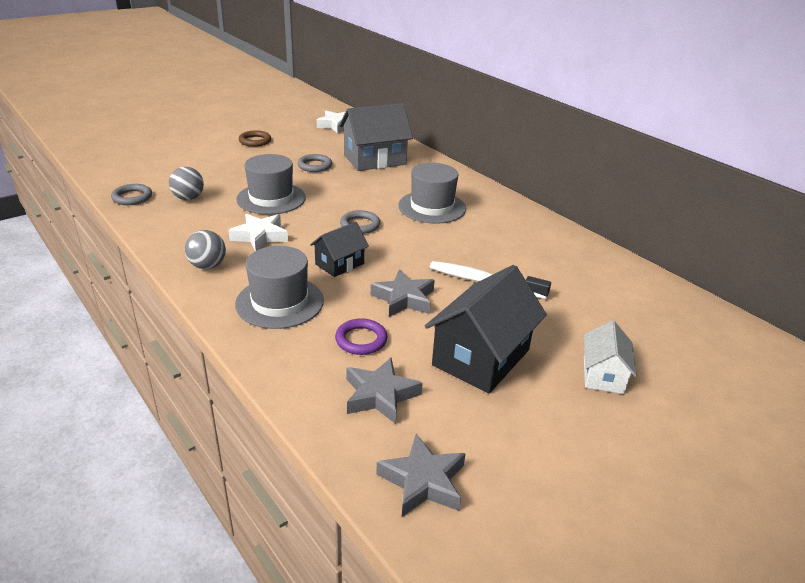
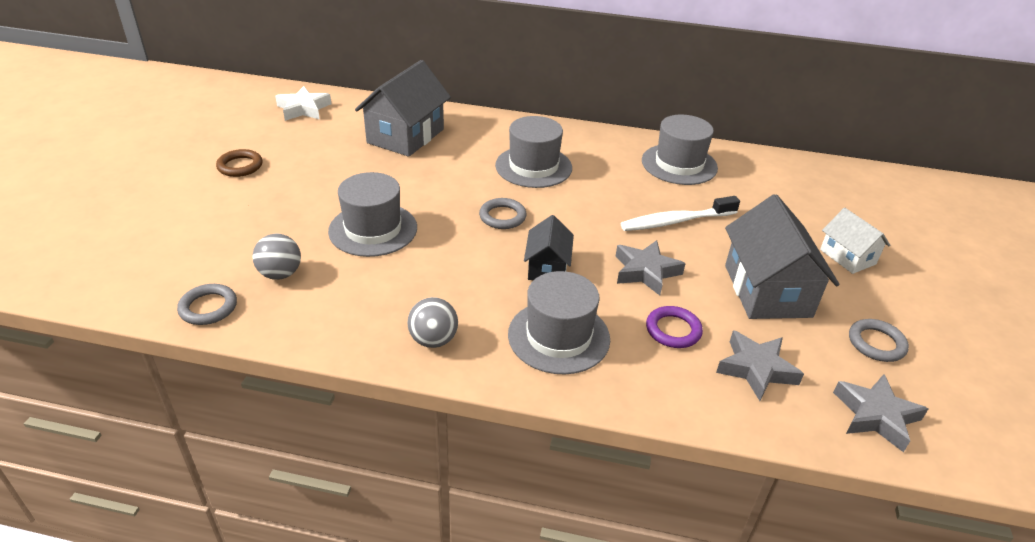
camera: 40 degrees left, 5 degrees up
(260, 236) = (431, 278): white star -> none
(315, 166) = (357, 169): grey ring -> grey ring (876, 343)
(481, 357) = (767, 291): black house -> grey house
(554, 250) = (679, 164): none -> grey hat

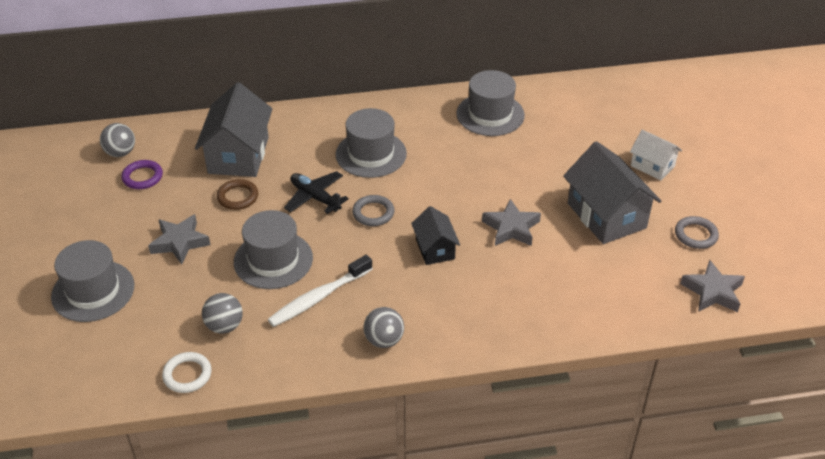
camera: 20 degrees left, 5 degrees up
(208, 307) = (187, 375): grey ring -> white ring
(240, 166) = (108, 234): brown ring -> brown ring (238, 197)
(303, 109) = (120, 153): white star -> grey ball
(453, 188) = (315, 197): none -> black plane
(558, 336) = (474, 305): grey hat -> grey hat (93, 291)
(673, 330) = (554, 272): purple ring -> purple ring (142, 177)
(675, 221) = (512, 173): white toothbrush -> white toothbrush (318, 298)
(756, 369) = (623, 283): grey star -> grey star (179, 242)

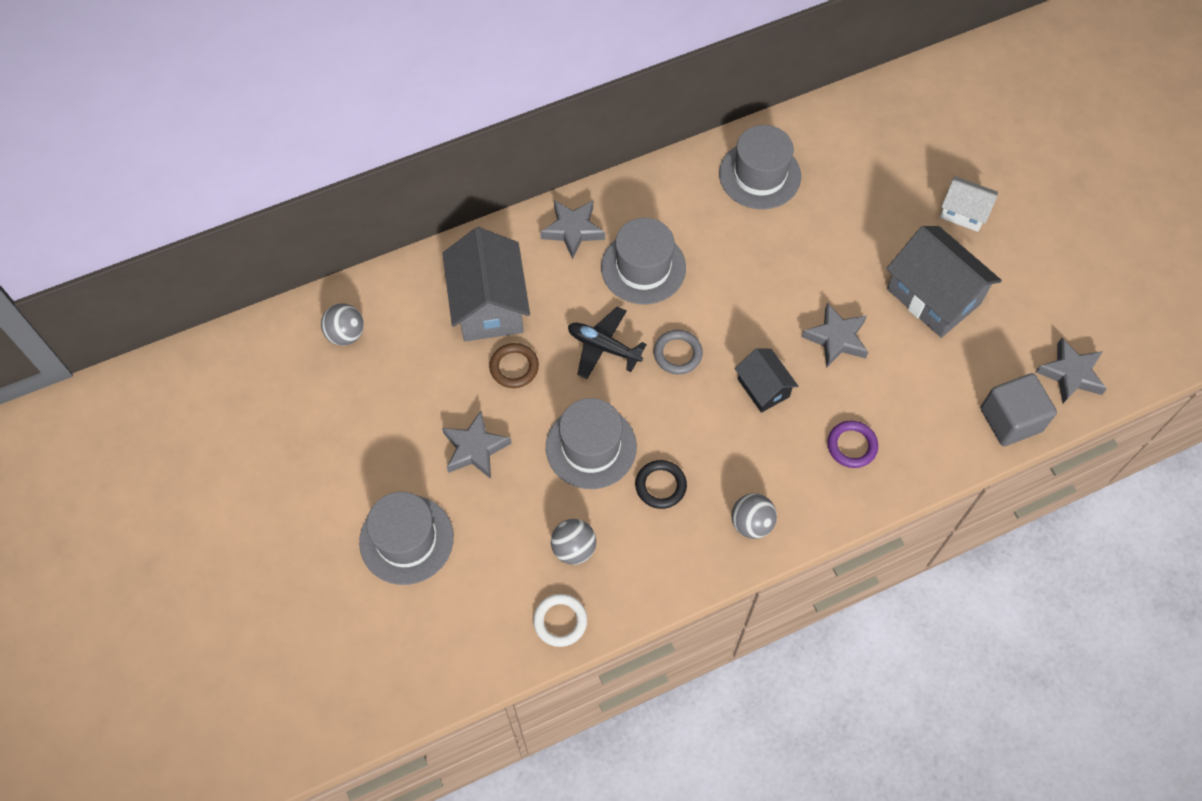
camera: 15 degrees left, 20 degrees up
(142, 177) = (389, 364): purple ring -> purple ring (851, 446)
(318, 298) = (660, 486): white toothbrush -> black ring
(326, 122) = (573, 230): none -> grey star
(646, 313) = (1010, 420): none -> grey cube
(695, 235) = (1034, 301): grey ring -> none

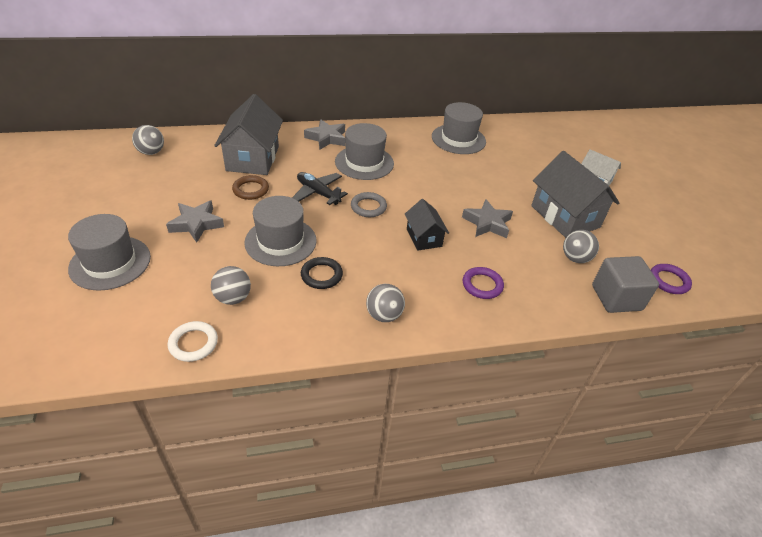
camera: 10 degrees right, 20 degrees down
(955, 369) = (575, 258): none -> grey ball
(1070, 374) = (668, 281): grey star -> purple ring

